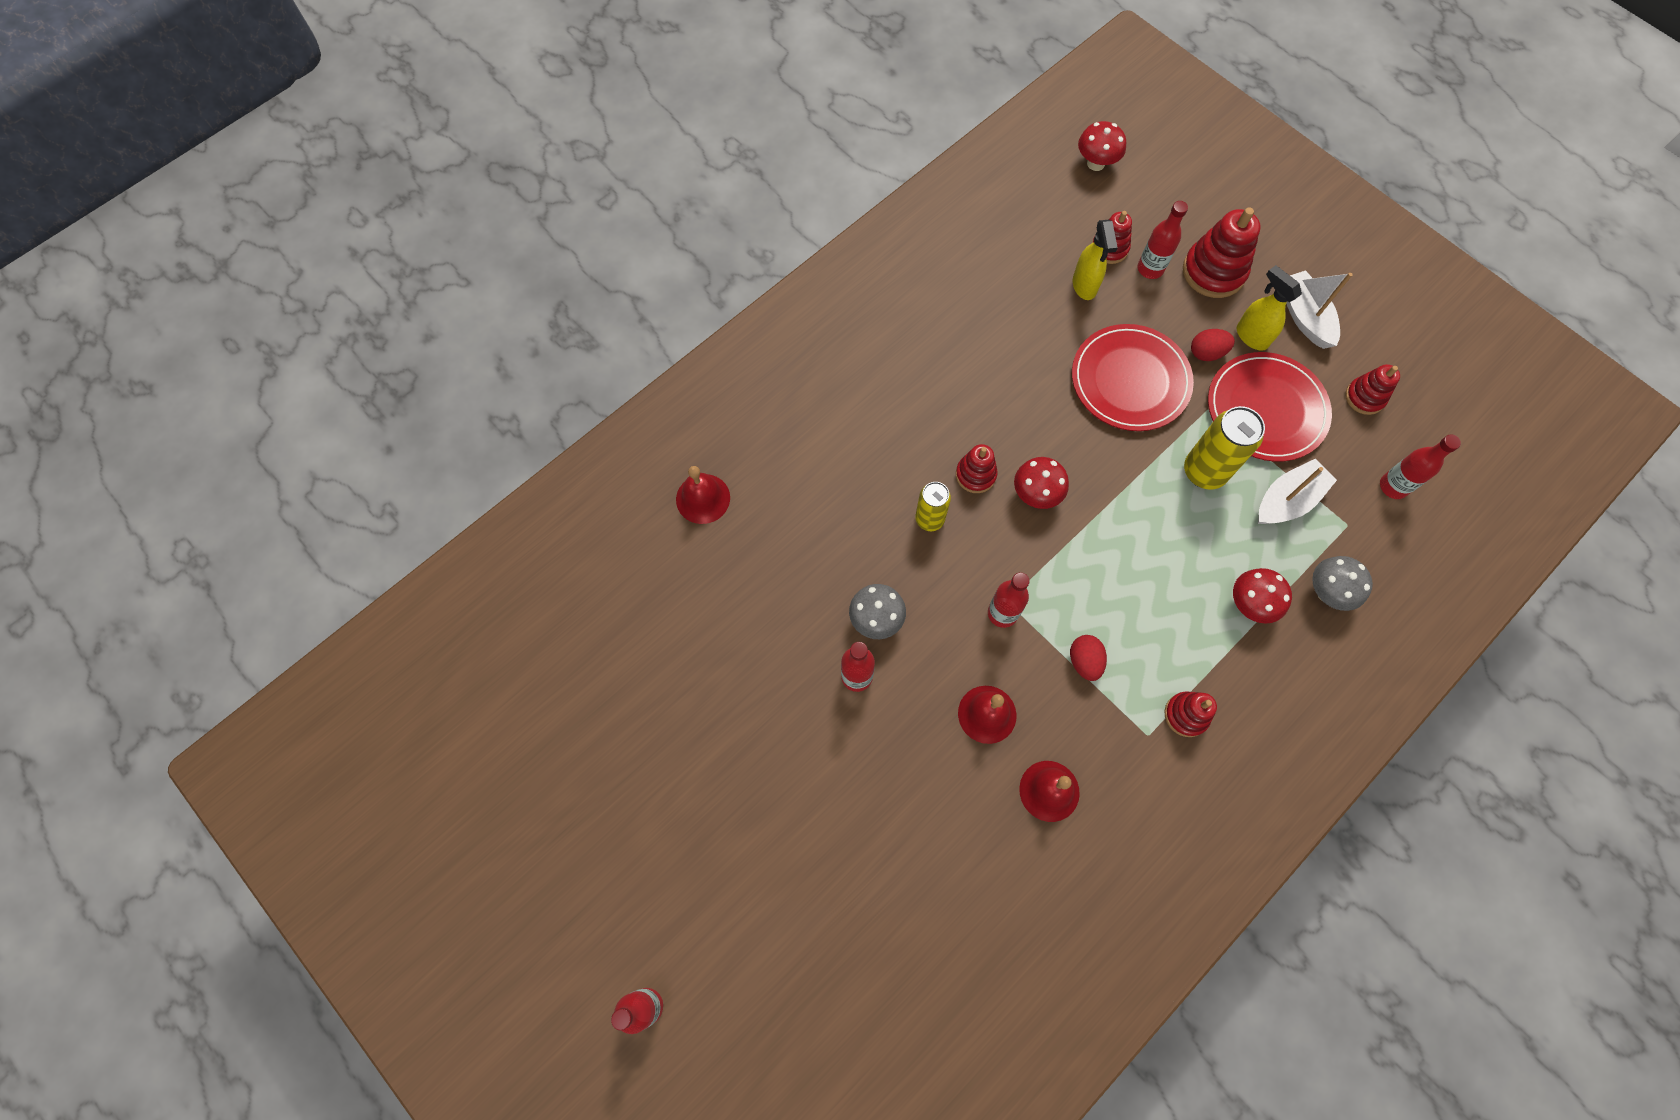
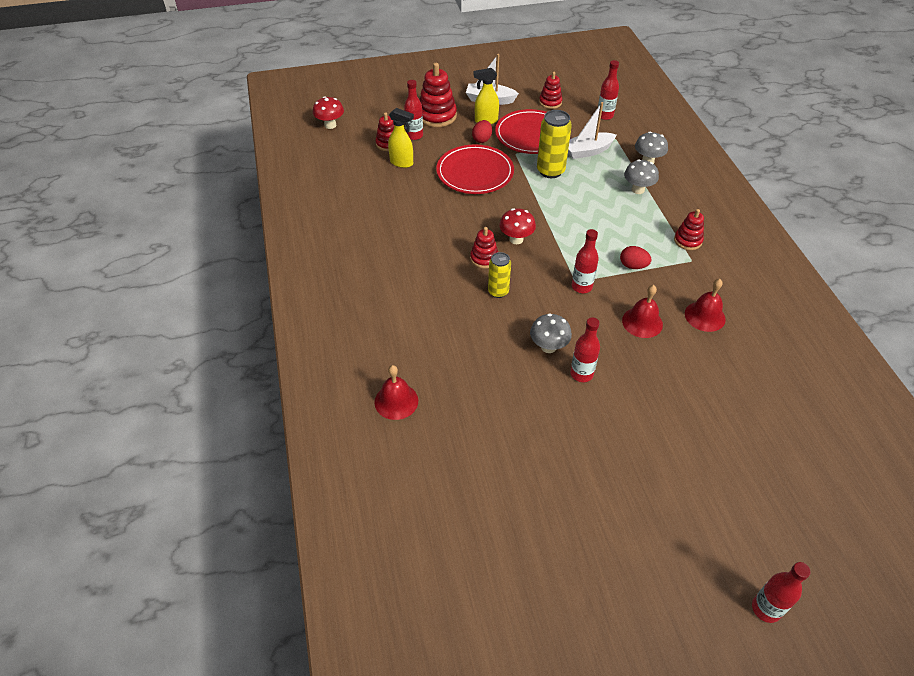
camera: 60 degrees left, 20 degrees down
(1249, 604) = (638, 190): red mushroom -> grey mushroom
(1287, 500) = (588, 151): white boat -> white boat turned 105 degrees counterclockwise

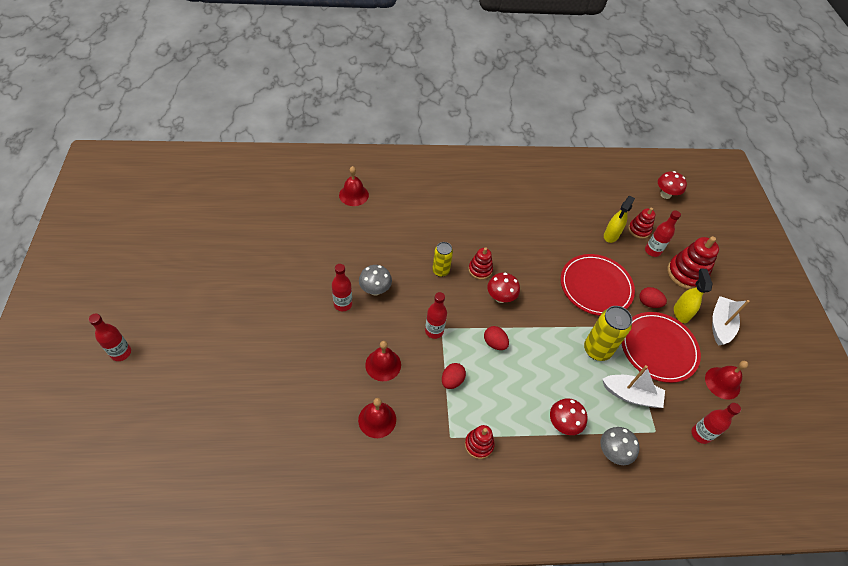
camera: 95 degrees right, 5 degrees up
(550, 102) = (722, 383): red stacking toy -> red bell
(575, 239) = (494, 343): none -> red egg
(588, 151) = (631, 395): white boat -> white boat turned 120 degrees clockwise
(638, 190) = (563, 424): grey mushroom -> red mushroom

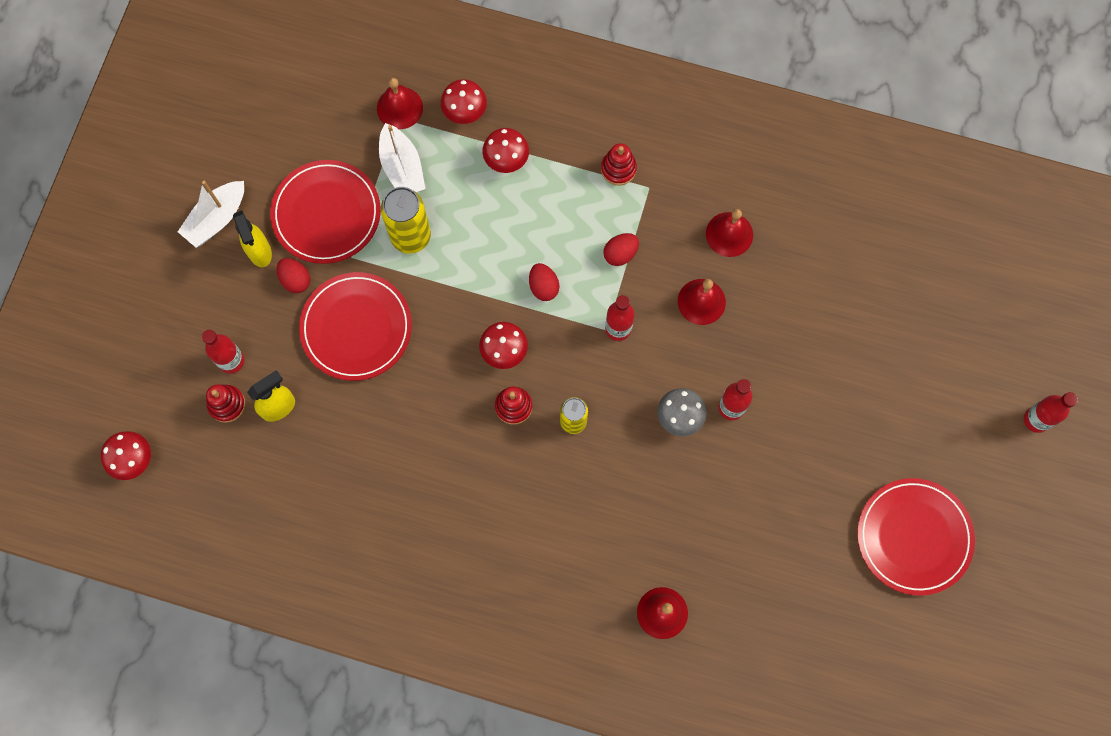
camera: 155 degrees left, 20 degrees up
(207, 263) = (914, 537): none -> red plate
(612, 452) = (465, 113): grey mushroom -> red mushroom
(631, 395) = (402, 168): white boat -> white boat turned 150 degrees counterclockwise
(681, 313) = (259, 252): yellow spray bottle -> yellow spray bottle turned 45 degrees counterclockwise
(686, 274) = (207, 308): red stacking toy -> none
(700, 434) = (346, 99): red bottle -> none
(722, 383) = (274, 146): red bell -> red bell (399, 108)

